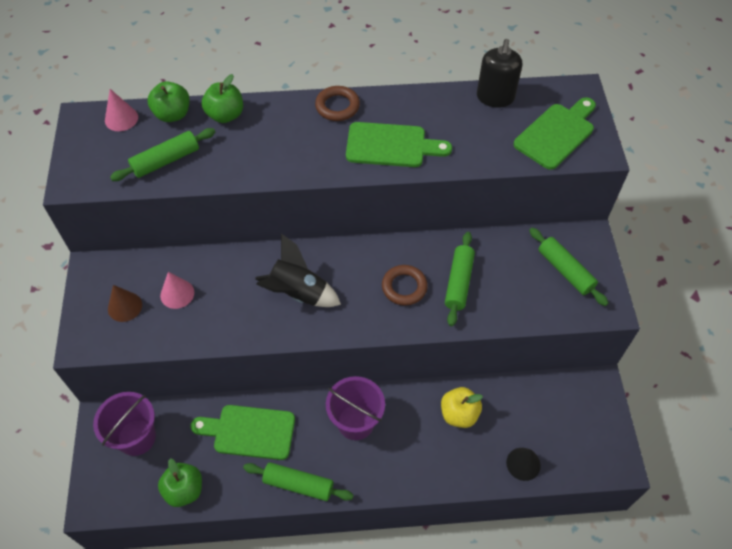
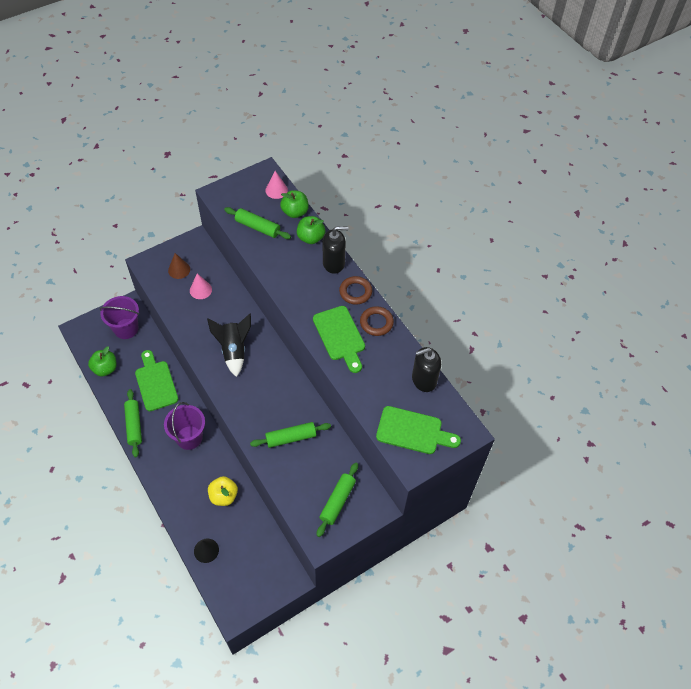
camera: 60 degrees right, 0 degrees up
(280, 109) = (334, 263): none -> black soap dispenser
(404, 287) = (269, 407): brown ring -> brown ring (376, 323)

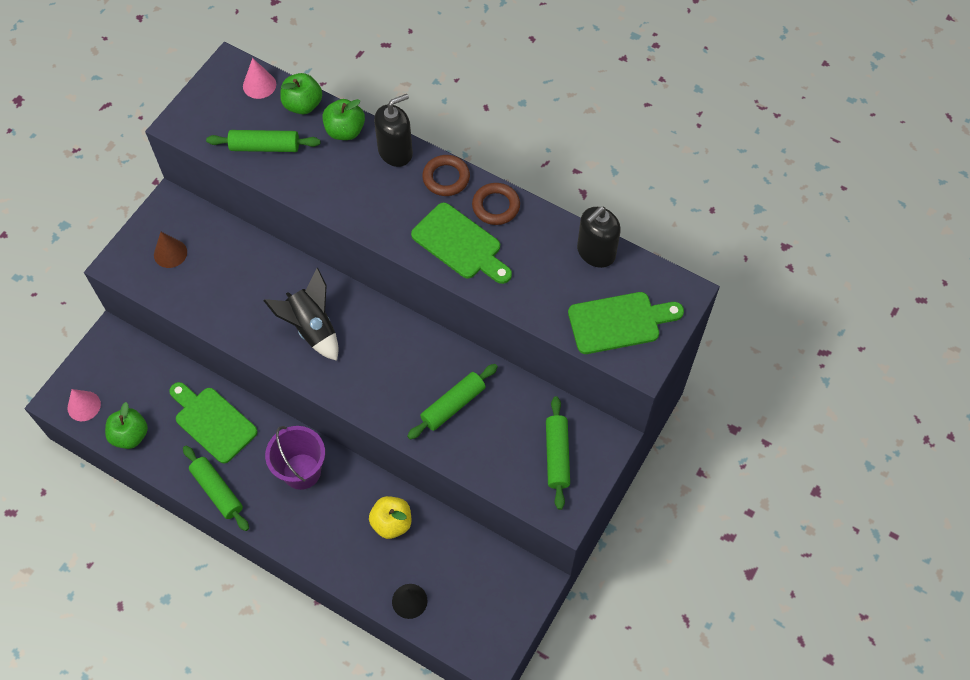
camera: 25 degrees left, 5 degrees up
(126, 328) = (126, 368): purple bucket -> none
(200, 290) = (217, 267): pink cone -> pink cone (84, 406)

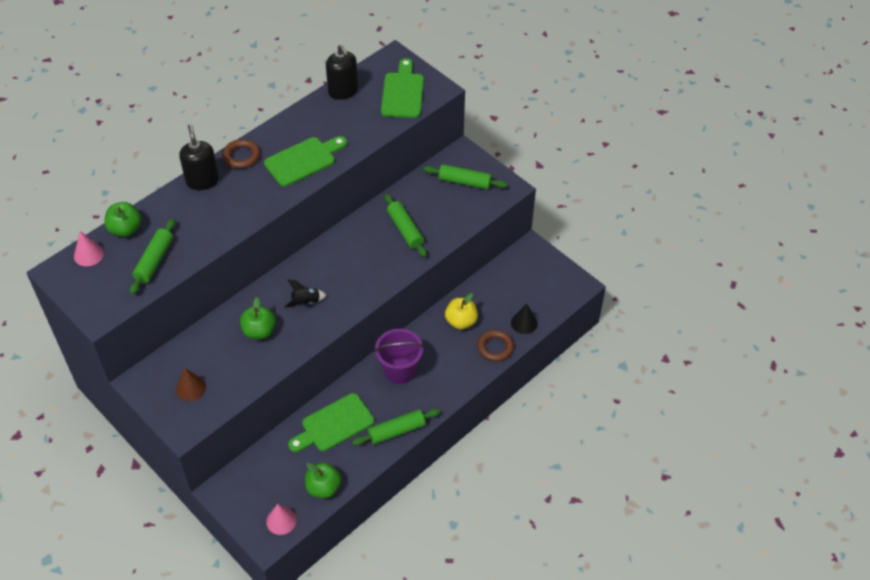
camera: 75 degrees left, 10 degrees down
(312, 328) = (305, 302): black rocket -> black rocket, size x0.58
(345, 131) = (166, 207): green apple -> green apple (259, 331)
(496, 206) = (280, 134): brown ring -> brown ring (495, 347)

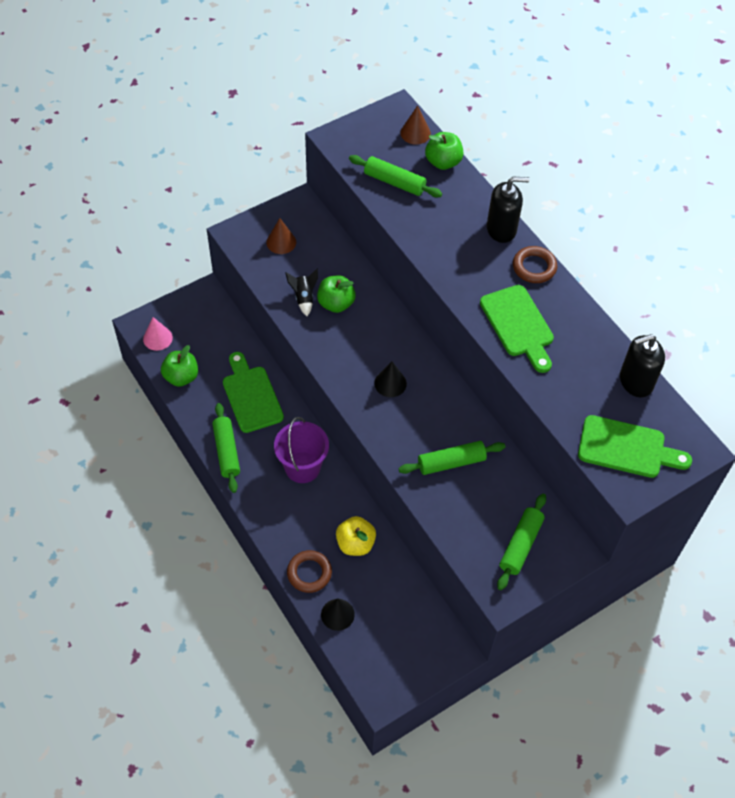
camera: 100 degrees right, 5 degrees up
(88, 254) = (415, 133): pink cone -> brown cone
(305, 302) = (364, 348): black rocket -> black rocket (304, 298)
(338, 279) = (390, 383): none -> black cone

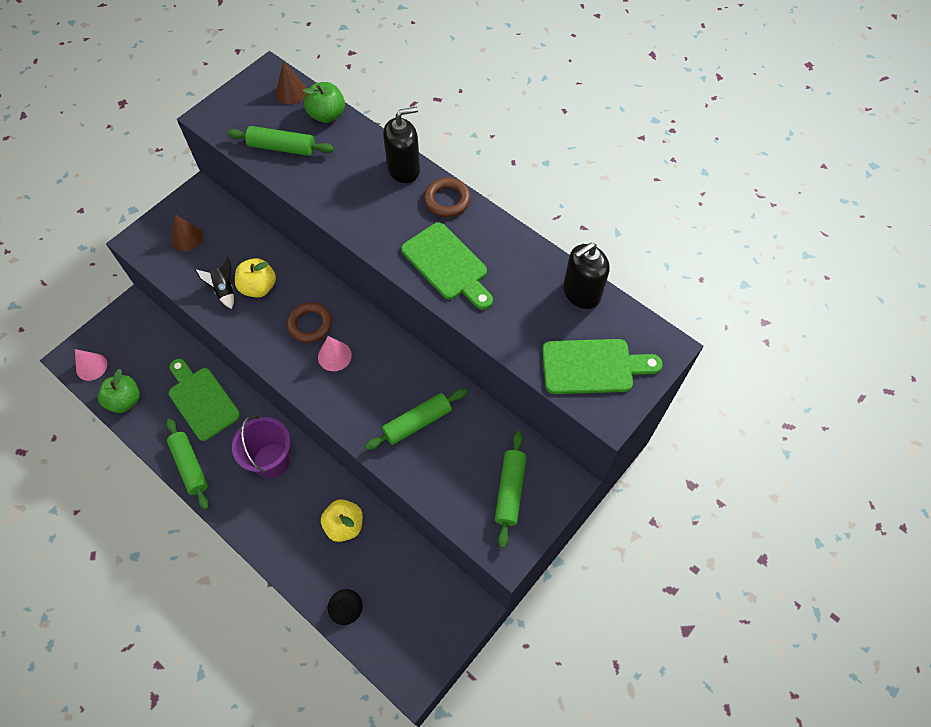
camera: 15 degrees left, 5 degrees up
(309, 573) = (305, 571): brown ring -> brown ring (310, 324)
(336, 303) = (258, 287): green apple -> yellow apple
(390, 383) = (334, 356): black cone -> pink cone

